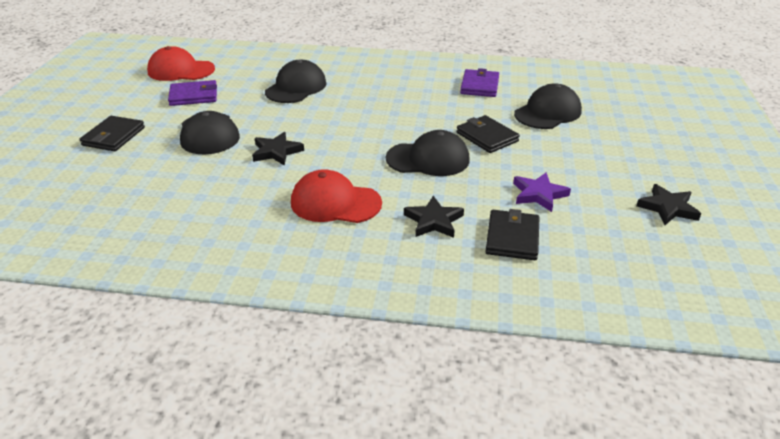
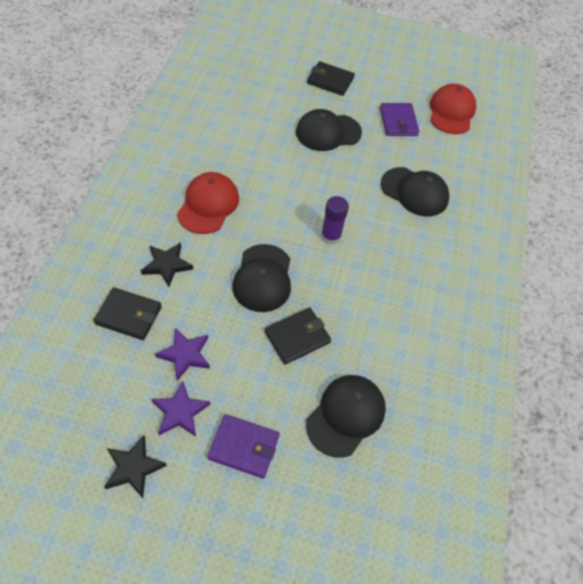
camera: 90 degrees right, 20 degrees up
(276, 152) = (292, 173): black star -> none
(363, 126) = (330, 236): none -> purple glue stick
(479, 86) = (418, 359): purple wallet -> purple wallet (243, 447)
(547, 113) = (346, 415): black cap -> black cap turned 105 degrees counterclockwise
(598, 190) = (180, 412): none -> purple star

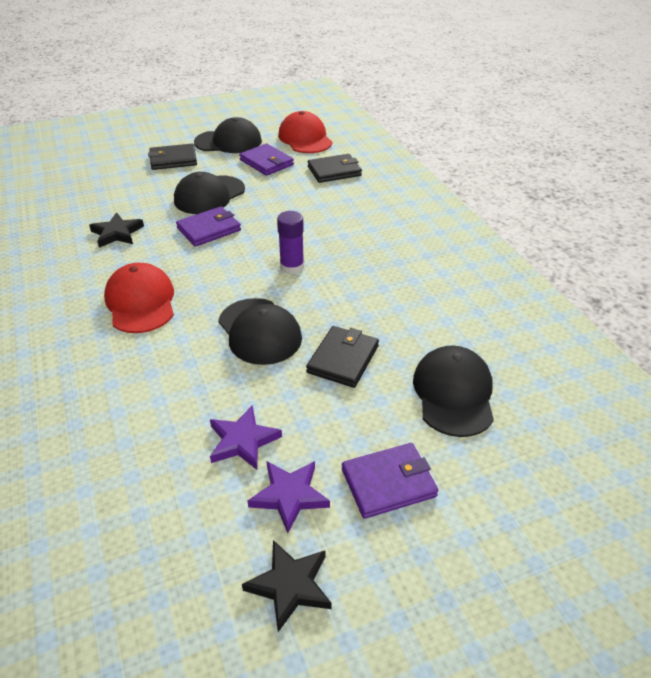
camera: 30 degrees left, 15 degrees down
(128, 315) = (140, 443): black wallet -> black wallet (334, 171)
(167, 265) = (143, 374): black star -> black star (117, 233)
(301, 166) = (209, 229): none -> purple wallet
(414, 192) = (332, 202): black cap -> black cap (228, 142)

